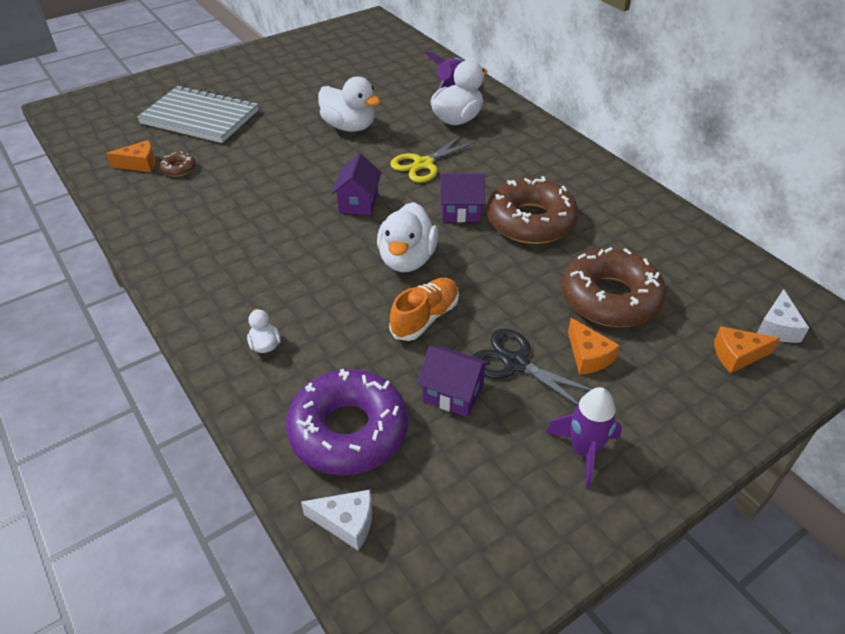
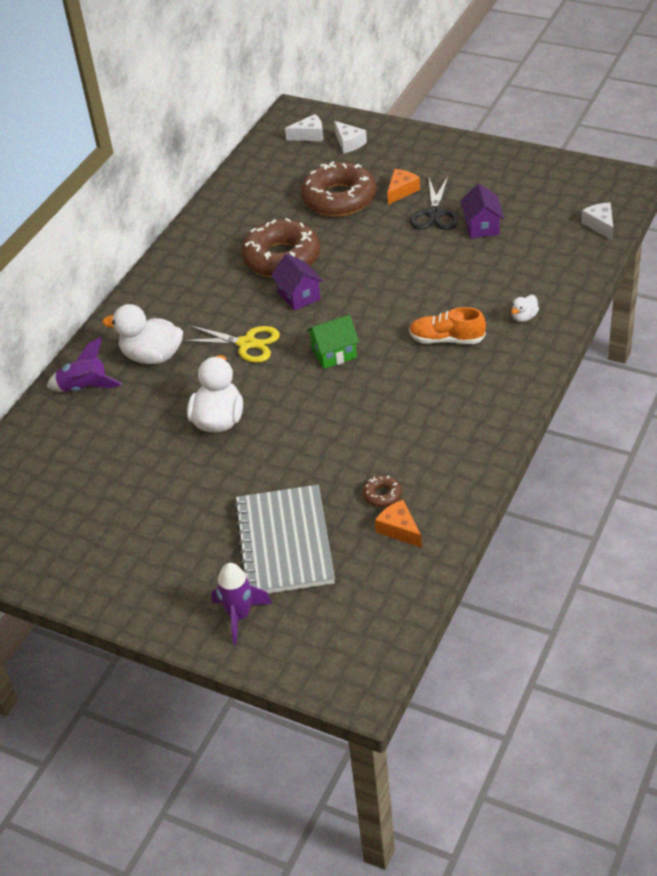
camera: 115 degrees left, 0 degrees up
(348, 431) = (548, 251): purple donut -> none
(358, 202) = (334, 353): purple house -> green house
(407, 259) = (380, 296): white duck -> none
(425, 318) = (431, 263): orange shoe -> orange shoe (447, 339)
(584, 451) = (475, 171): purple rocket -> purple rocket (239, 615)
(737, 355) = (349, 143): orange cheese -> white cheese

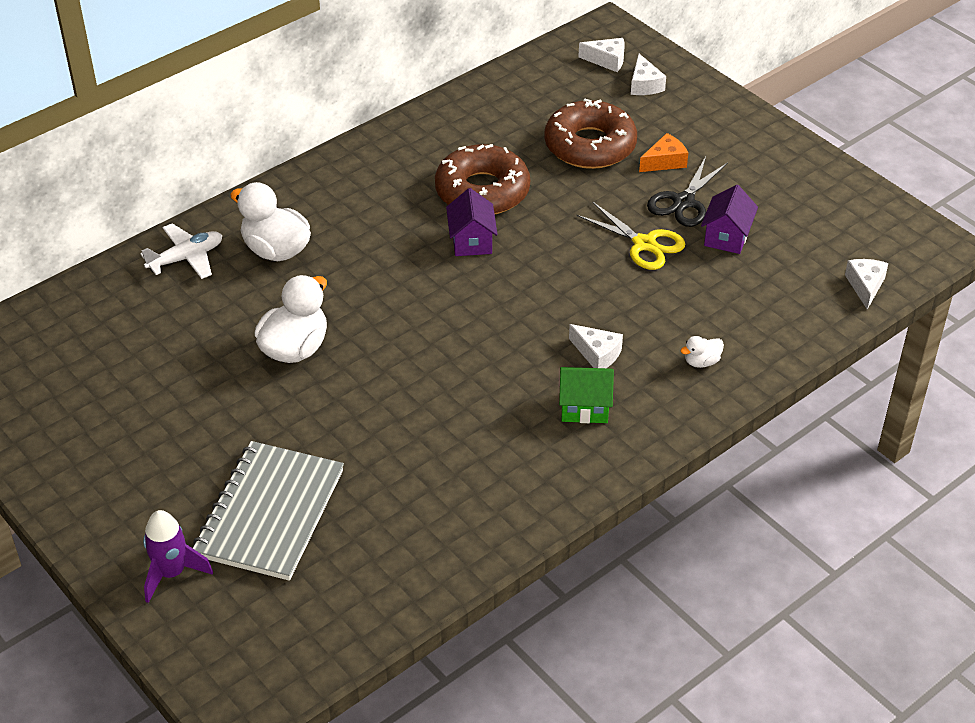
camera: 20 degrees right, 0 degrees up
(84, 388) = (186, 258): purple rocket -> white plane
(247, 343) = (381, 274): yellow scissors -> yellow scissors (644, 244)
(334, 353) = (464, 322): green house -> green house (584, 407)
(382, 495) = (406, 504): brown donut -> none
(399, 529) = (398, 550): orange cheese -> none
(447, 339) = (597, 354): orange shoe -> white cheese

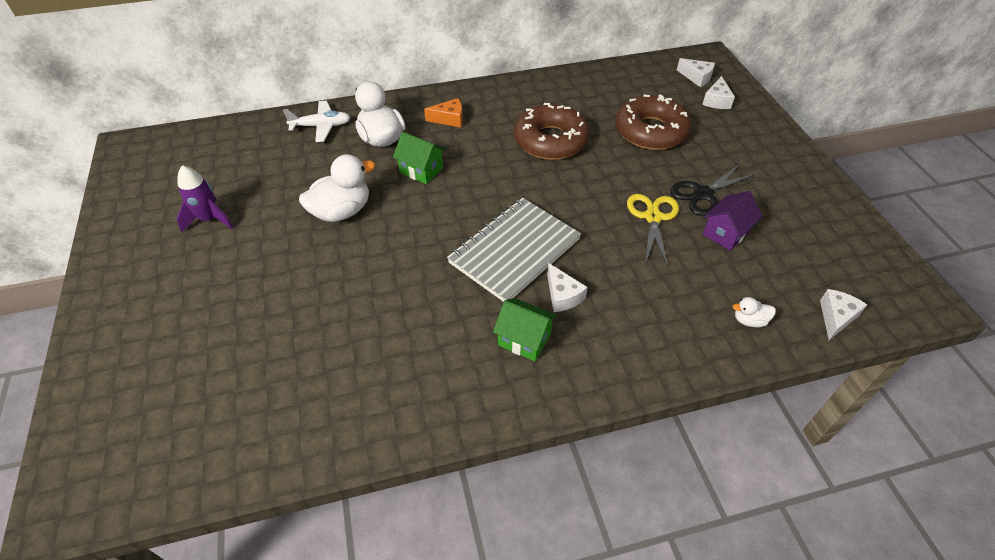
camera: 25 degrees right, 5 degrees up
(172, 573) = (121, 357): purple rocket -> purple rocket (209, 219)
(270, 513) = (225, 336): grey notebook -> grey notebook (514, 251)
(353, 272) = (421, 170): none -> green house
(471, 241) = (520, 174): purple house -> none
(644, 244) = (652, 217): yellow scissors -> yellow scissors turned 150 degrees counterclockwise
(665, 161) = (703, 159): orange cheese -> orange cheese (449, 119)
(701, 362) = (648, 335): white duck -> white duck (749, 320)

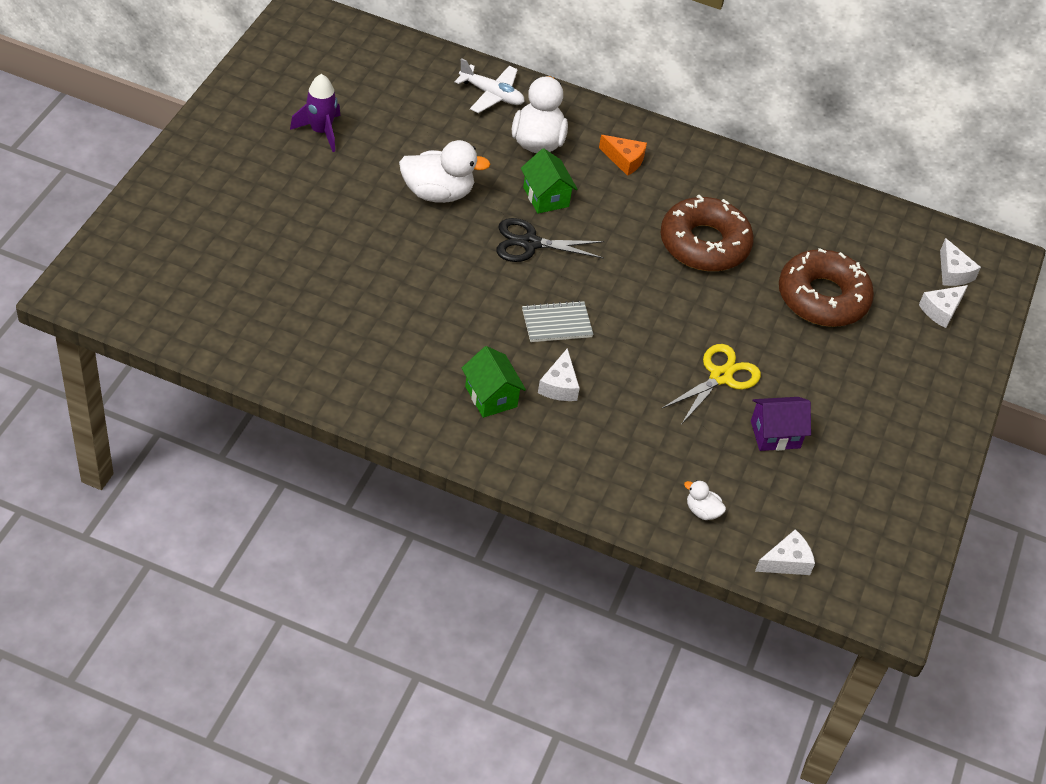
camera: 30 degrees right, 0 degrees up
(514, 251) = (557, 323): grey notebook -> grey notebook, size x0.51
(703, 194) = (798, 388): black scissors -> black scissors (530, 243)

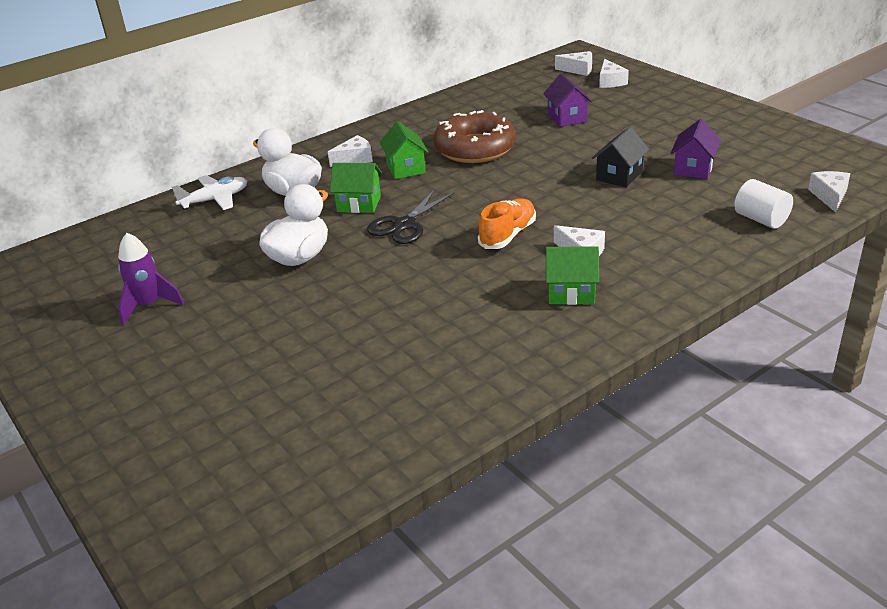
camera: 50 degrees left, 15 degrees down
(557, 323) = (508, 235): grey notebook -> orange shoe
(624, 160) = (355, 159): orange cheese -> white cheese
(630, 205) = (405, 168): none -> green house
(702, 511) = (761, 219): white duck -> white cylinder
(720, 376) = (619, 176): yellow scissors -> black house
(822, 297) = (567, 118): brown donut -> purple house

